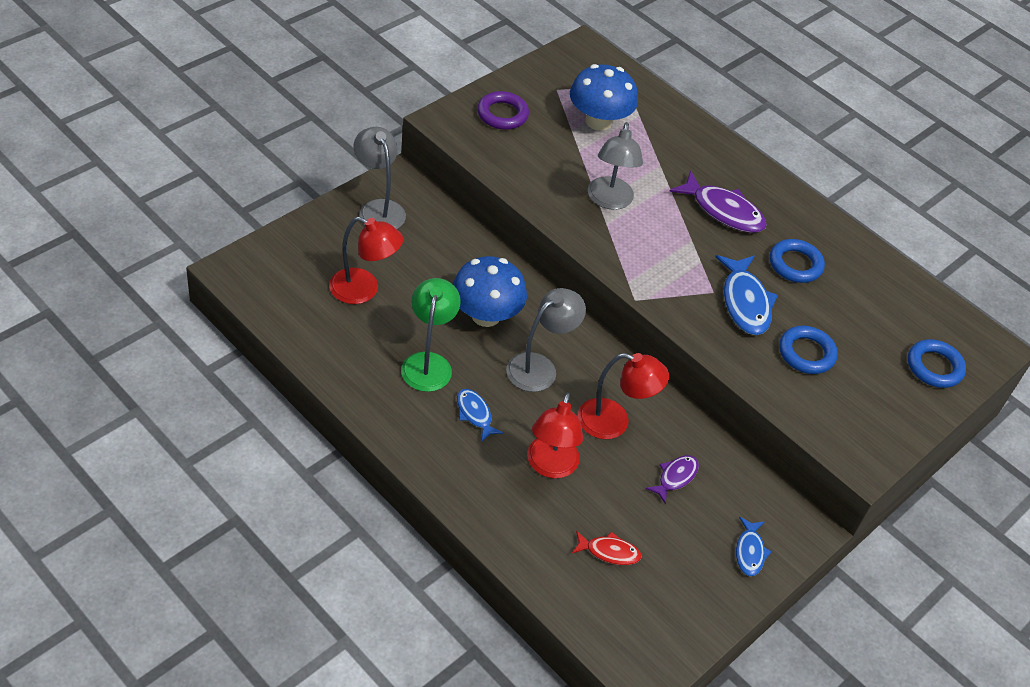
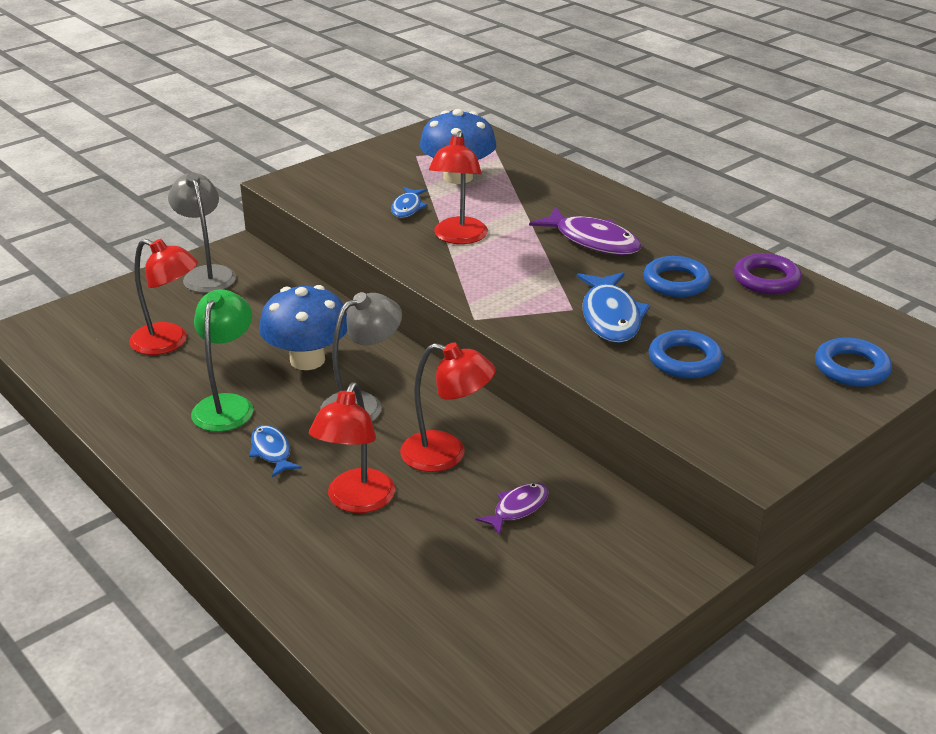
camera: 10 degrees right, 15 degrees down
(502, 114) = (350, 176): purple ring -> purple ring (766, 279)
(609, 201) = (458, 237): grey lamp -> red lamp
(609, 552) = (417, 590): red fish -> none
(749, 552) = (610, 586): blue fish -> blue fish (407, 208)

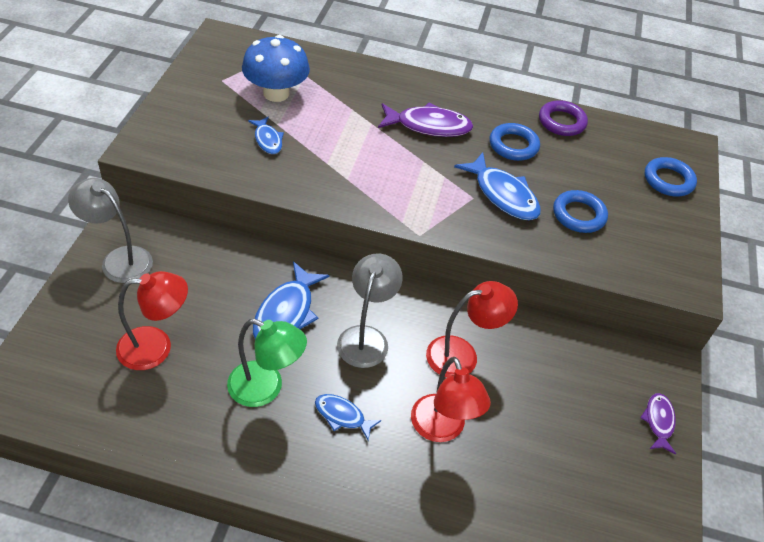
camera: 40 degrees left, 15 degrees up
(227, 405) = (266, 388): green lamp -> green lamp turned 135 degrees clockwise
(307, 360) = (286, 313): blue mushroom -> blue fish
(458, 237) = (334, 157): red lamp -> none
(517, 508) = (545, 377): purple fish -> purple fish (658, 421)

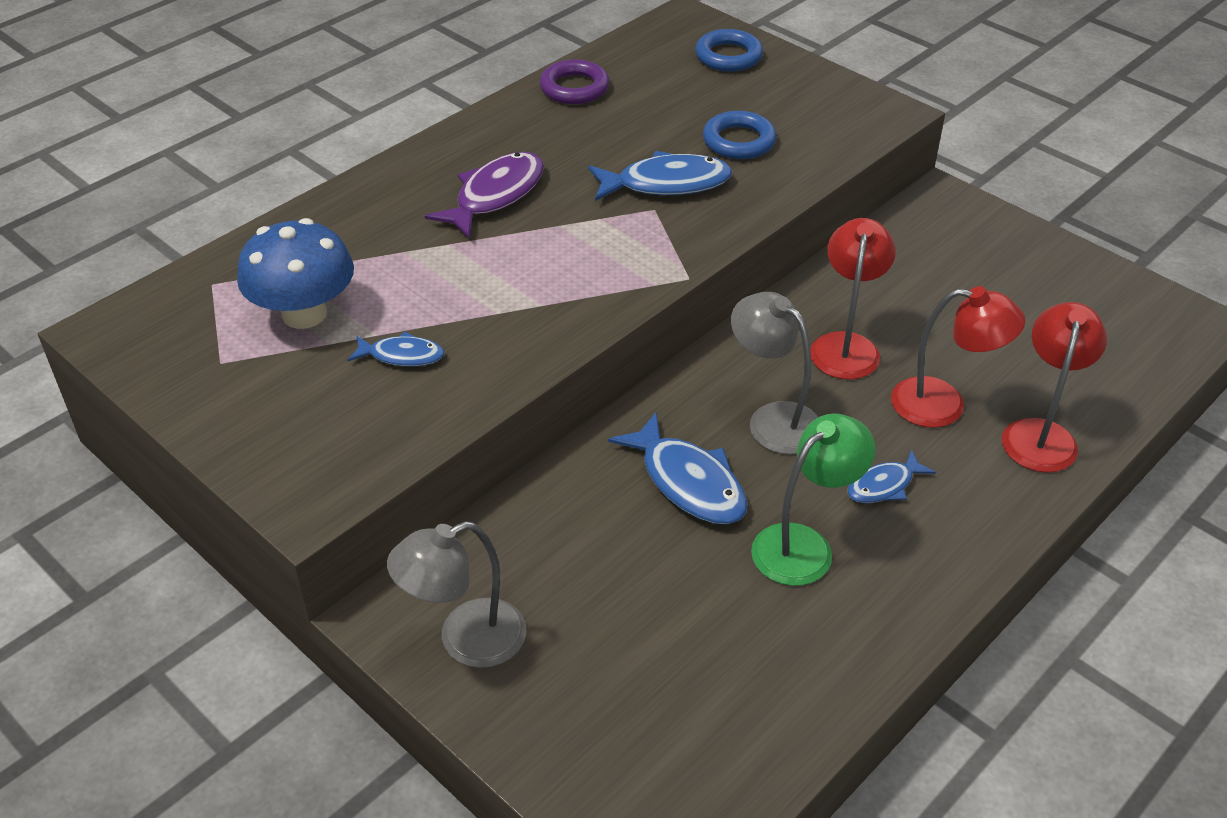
camera: 55 degrees left, 5 degrees down
(156, 347) = (669, 643): red lamp -> red lamp (1041, 434)
(513, 145) = (587, 141): blue ring -> none
(658, 421) = (1010, 237): purple fish -> none

